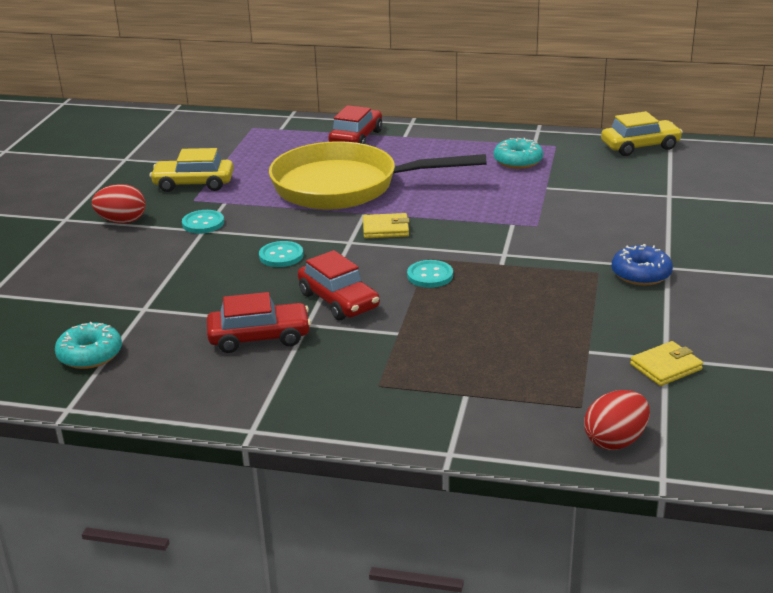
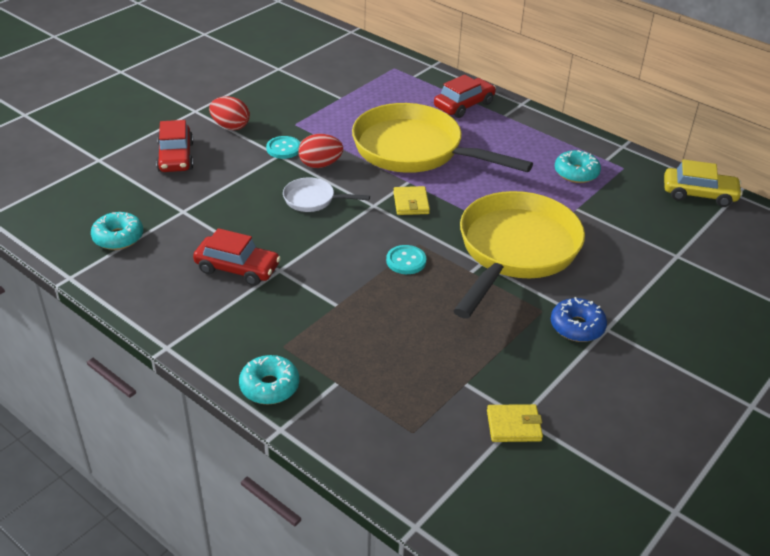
camera: 25 degrees right, 10 degrees up
(194, 184) = (307, 109): yellow car -> none
(281, 256) = (313, 200): turquoise button -> white pan
(338, 300) = (319, 257): red car -> red car (176, 157)
(385, 229) = (411, 203): yellow wallet -> yellow wallet turned 60 degrees clockwise
(400, 423) = (269, 386): none -> turquoise donut
(525, 236) = (515, 251): none -> yellow pan
(615, 441) = (410, 475): red egg -> red egg (320, 165)

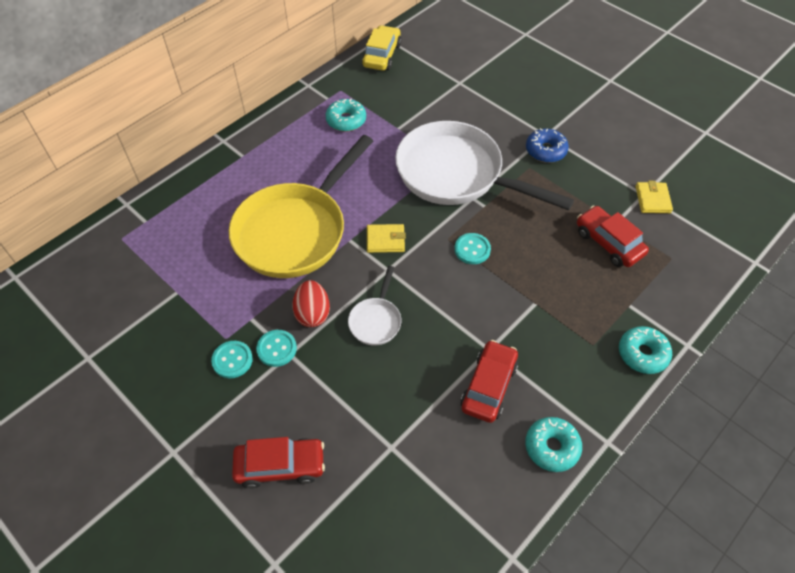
camera: 85 degrees left, 15 degrees up
(118, 237) = (439, 513): turquoise donut -> turquoise donut (551, 447)
(230, 126) = (219, 407): red egg -> none
(273, 128) = (232, 360): none -> turquoise button
(464, 105) = (216, 184): red car -> red car (608, 243)
(515, 251) = (456, 174): yellow pan -> white pan

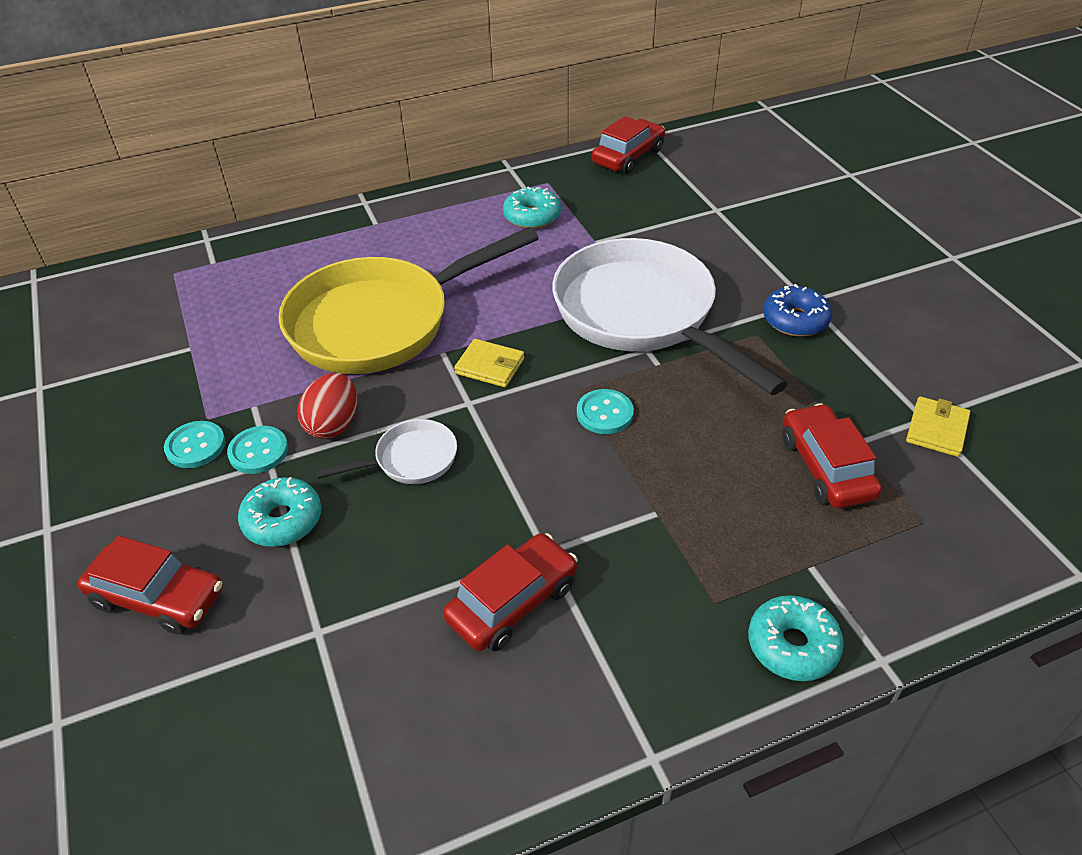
camera: 25 degrees right, 10 degrees down
(376, 320) = (410, 460): white pan -> white pan turned 150 degrees counterclockwise
(382, 55) = (628, 156): yellow car -> red car
(551, 447) = (555, 728): turquoise donut -> turquoise donut (283, 520)

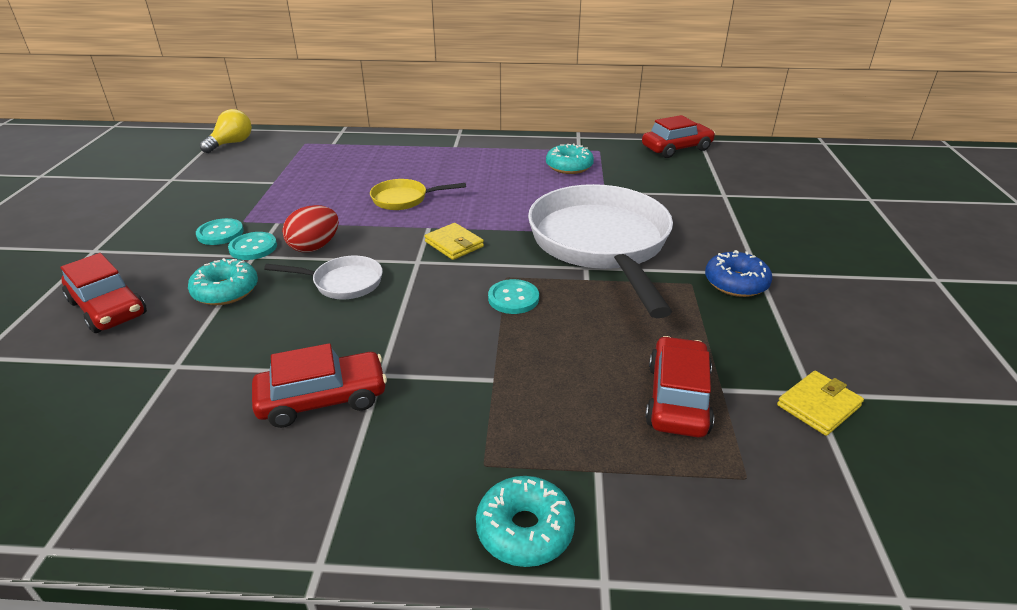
camera: 25 degrees right, 10 degrees down
(67, 303) = (231, 143): none -> yellow light bulb
(381, 322) = (404, 199): yellow pan -> yellow pan, size x0.43

